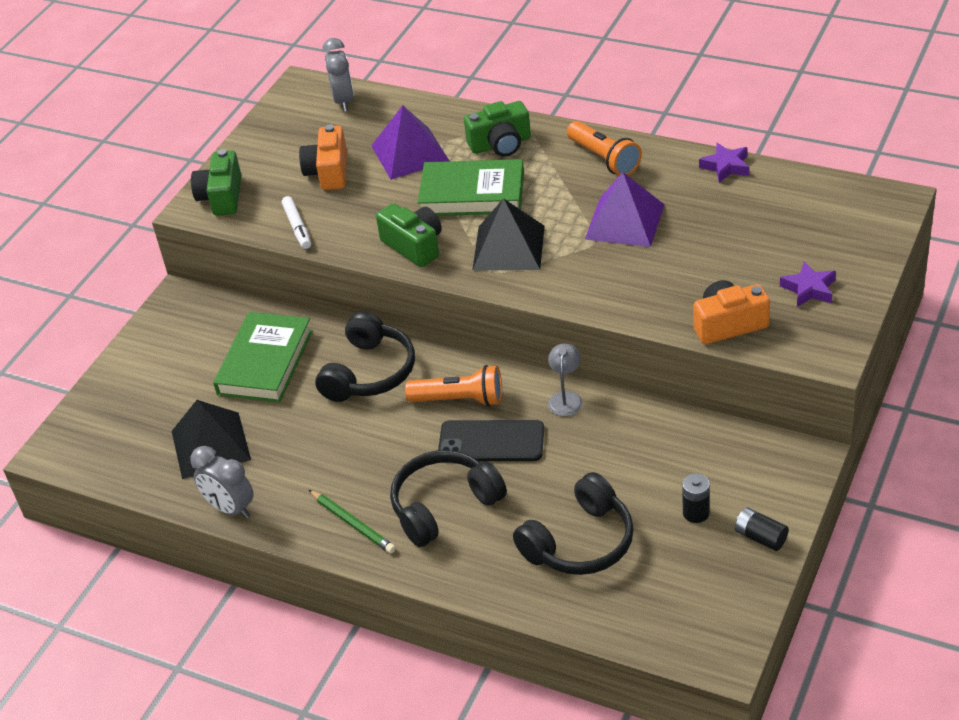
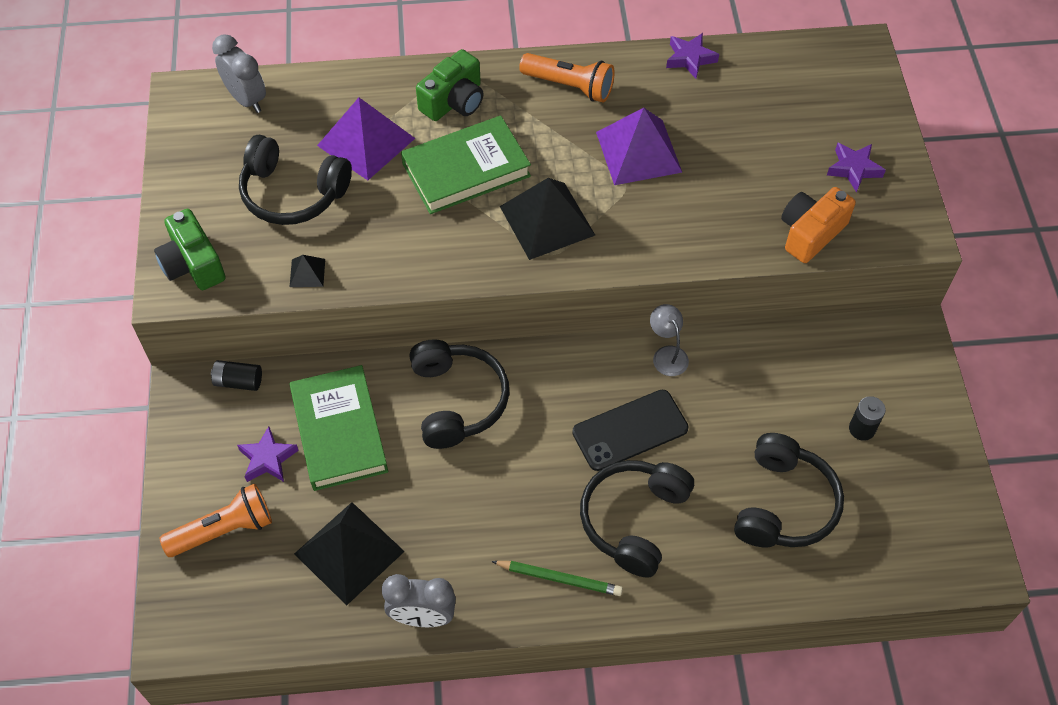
camera: 35 degrees left, 15 degrees up
(200, 362) = (268, 459): none -> purple star
(297, 227) = (307, 272): white marker -> black pyramid
(328, 172) = (293, 193): orange camera -> black headphones
(414, 246) = (449, 252): green camera -> none
(460, 399) = (568, 396): orange flashlight -> orange flashlight (224, 530)
(760, 537) = (931, 430): black battery -> black battery (238, 381)

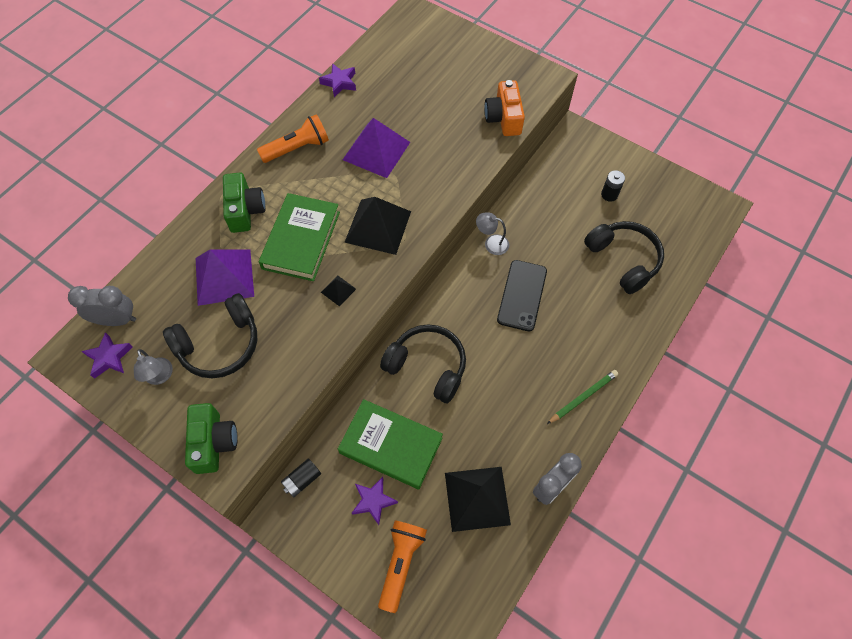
camera: 50 degrees left, 5 degrees up
(193, 264) = (214, 442): green camera -> green camera turned 105 degrees counterclockwise
(220, 174) = (159, 377): none -> grey lamp
(307, 272) = (288, 378): black pyramid -> black pyramid (338, 290)
(634, 520) = (577, 334): black headphones -> none
(854, 169) = (483, 71): purple star -> purple star (109, 357)

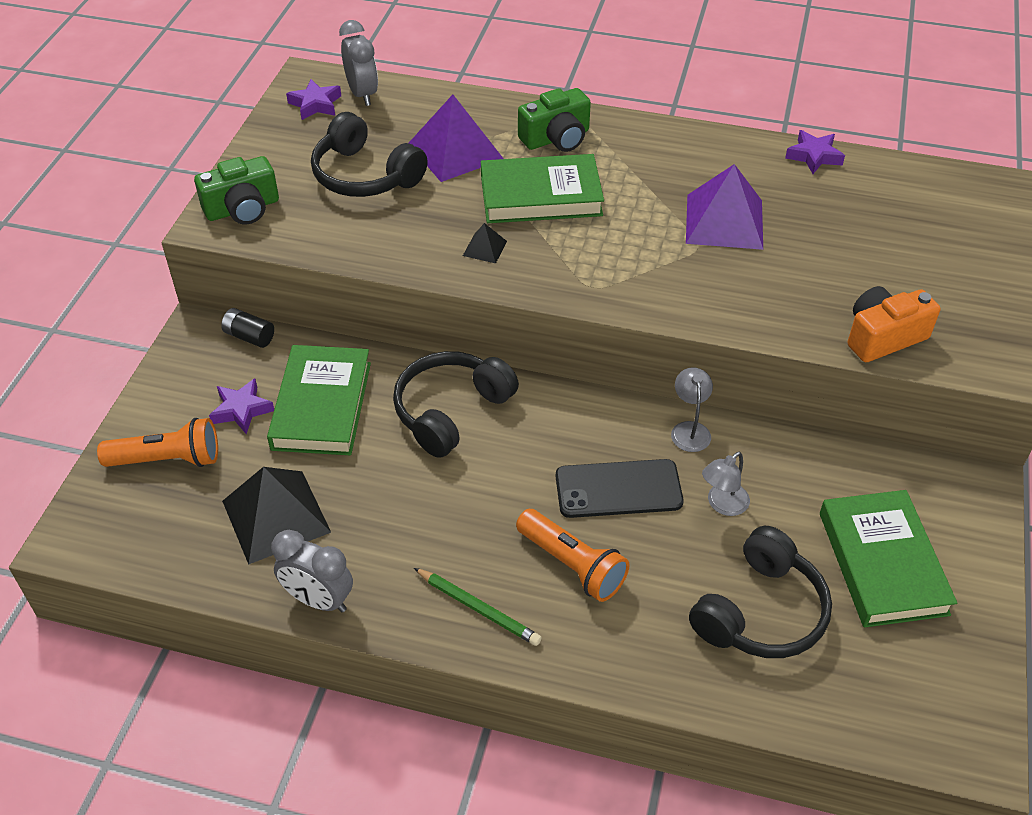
camera: 70 degrees right, 15 degrees down
(159, 377) = (307, 145): grey lamp -> grey lamp (722, 505)
(297, 148) = (678, 151): orange flashlight -> orange flashlight (572, 565)
(378, 226) = (602, 256): black pyramid -> none
(427, 366) = (451, 411): black headphones -> black headphones turned 150 degrees counterclockwise
(609, 194) = (882, 563): black battery -> green book

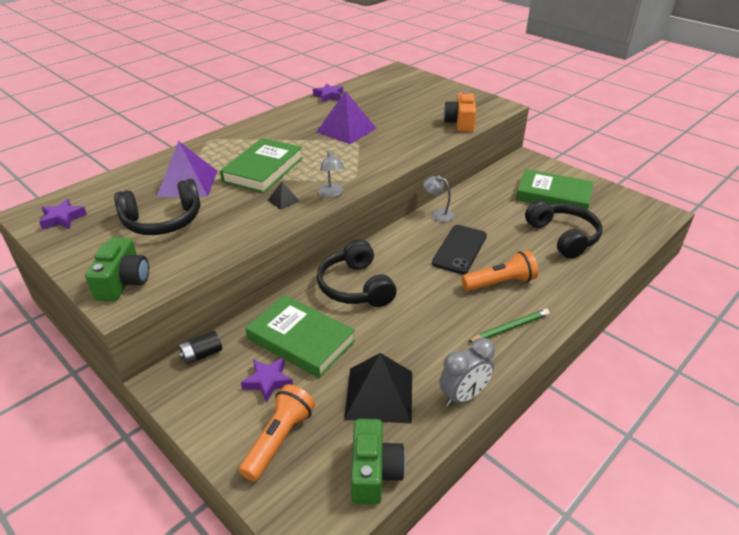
camera: 60 degrees left, 10 degrees down
(362, 94) = (83, 198): grey clock -> none
(556, 138) = (223, 150): green camera -> green camera (374, 472)
(722, 505) = (492, 223): grey lamp -> grey lamp (331, 194)

